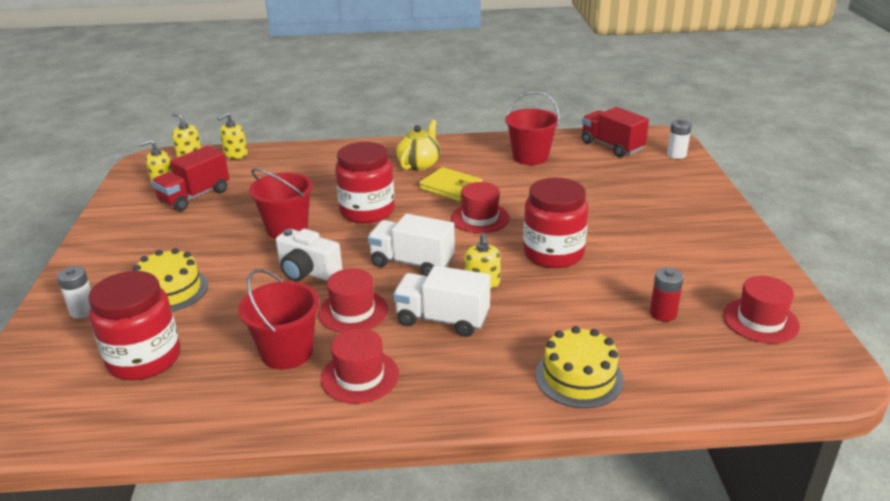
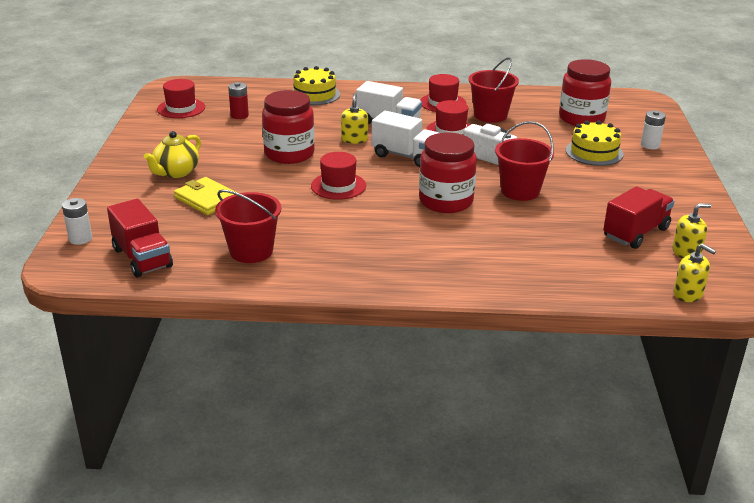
camera: 175 degrees left, 0 degrees up
(235, 154) = (626, 291): yellow soap dispenser -> none
(419, 164) = (387, 252): yellow teapot -> yellow teapot (176, 172)
(451, 187) = (357, 219): yellow wallet -> yellow wallet (206, 199)

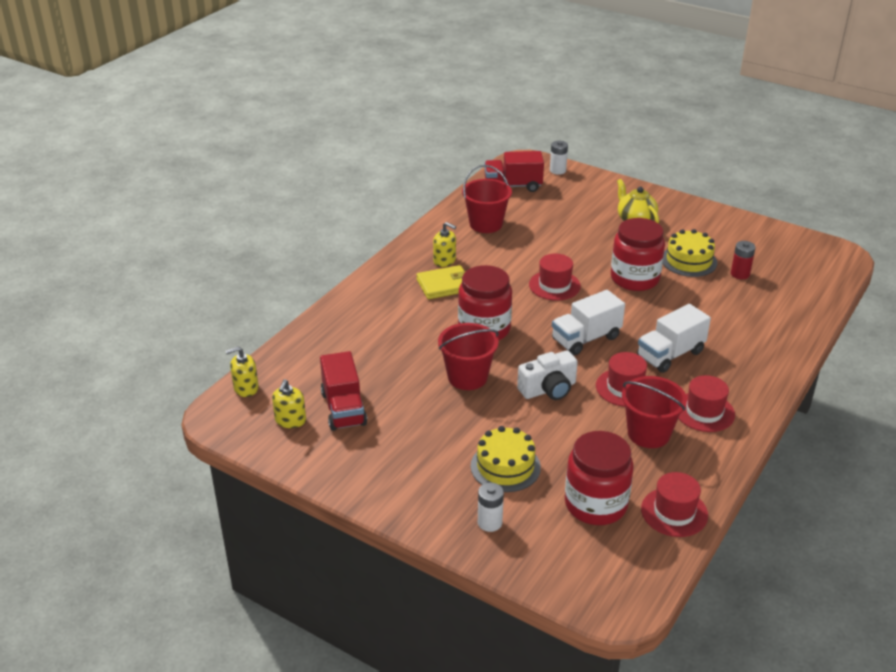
camera: 120 degrees right, 5 degrees up
(181, 108) = (775, 248): red hat -> red hat (674, 512)
(206, 199) = (578, 224): yellow wallet -> yellow wallet (444, 285)
(314, 94) = (775, 331): yellow cake -> yellow cake (689, 261)
(354, 139) = (643, 321): yellow soap dispenser -> yellow soap dispenser (444, 260)

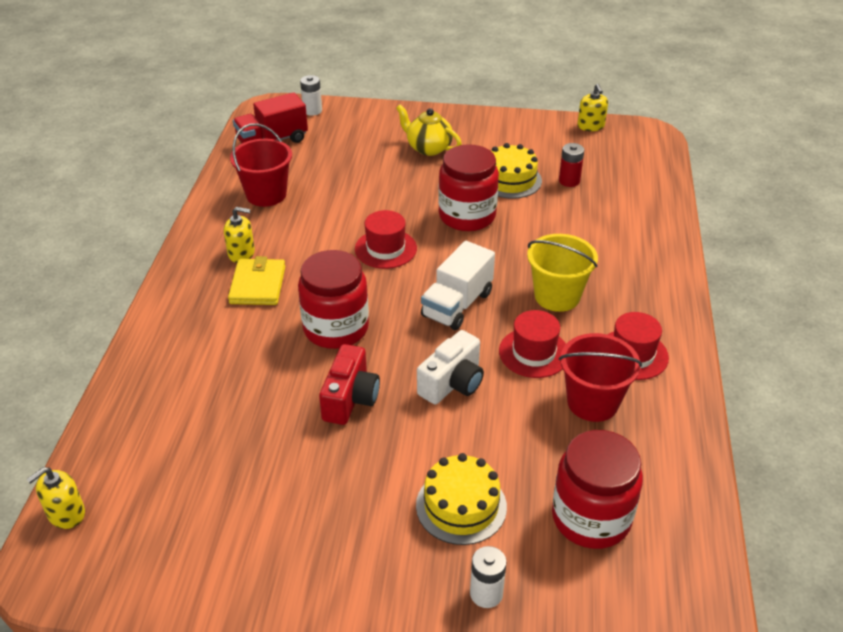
camera: 25 degrees left, 5 degrees up
(290, 420) = (153, 541): yellow soap dispenser -> yellow soap dispenser (591, 126)
(343, 409) = (217, 497): red truck -> none
(444, 285) = (258, 285): yellow wallet -> yellow wallet turned 45 degrees counterclockwise
(467, 377) = (350, 399): red bucket -> red camera
(670, 355) = (557, 296): white truck -> yellow bucket
(674, 512) = (678, 494): red hat -> none

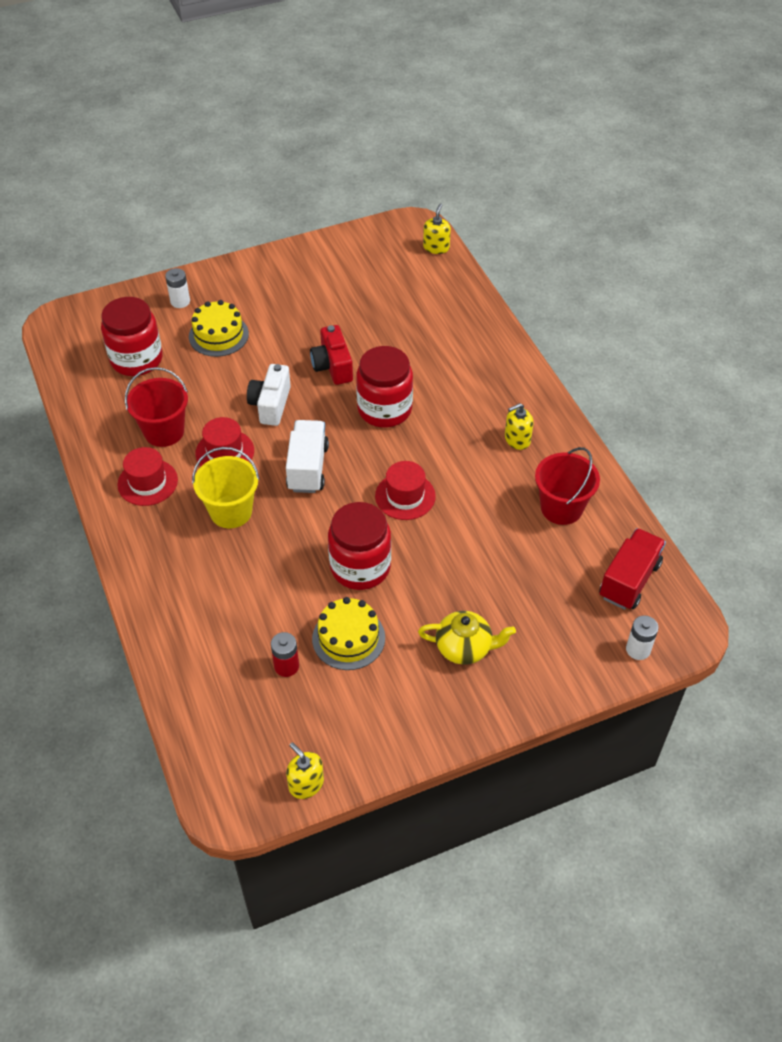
camera: 150 degrees right, 10 degrees up
(258, 285) = (475, 418): yellow wallet -> none

